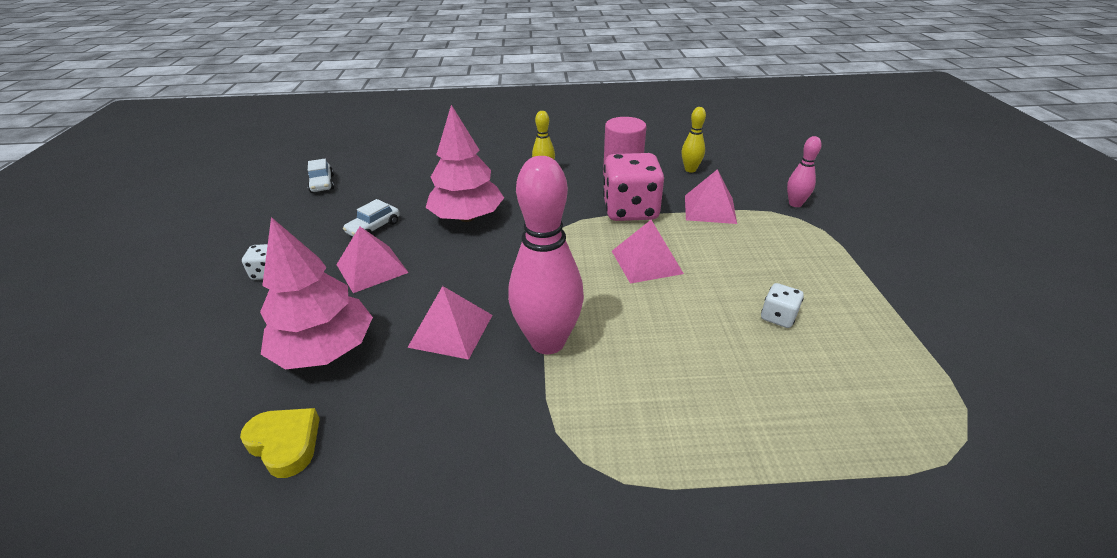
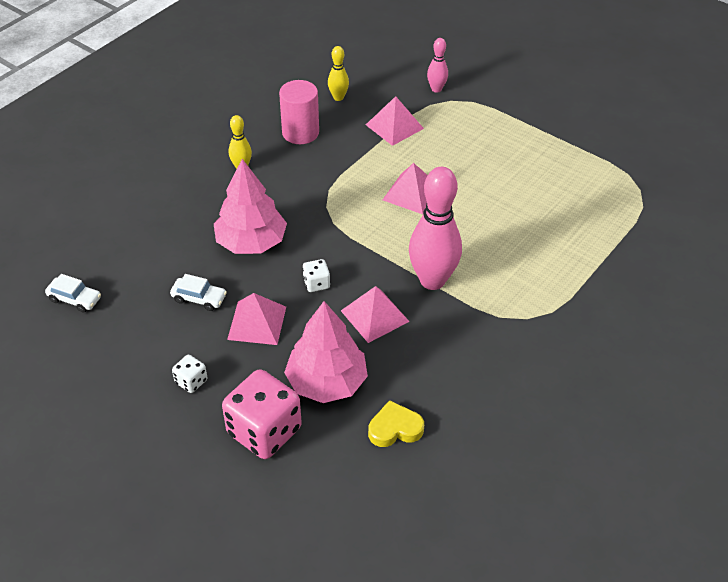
camera: 50 degrees left, 10 degrees up
(374, 228) = (199, 298): white car -> white car turned 60 degrees counterclockwise
(630, 210) = (349, 160): pink dice -> pink dice (264, 431)
(778, 317) = (515, 181): white dice -> white dice (316, 283)

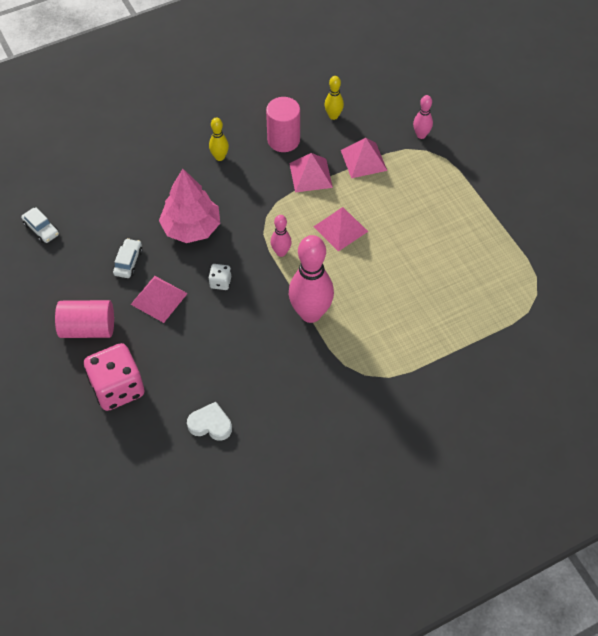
camera: 25 degrees right, 10 degrees up
(191, 381) = (88, 328): white dice -> pink cylinder
(199, 298) = (128, 262): white car -> white car turned 120 degrees counterclockwise
(327, 382) = (183, 367): pink tree -> none
(364, 234) = (281, 252): none -> pink bowling pin
(374, 316) = (248, 326): pink pyramid -> pink pyramid (310, 175)
(395, 428) = (210, 424): yellow heart -> white heart

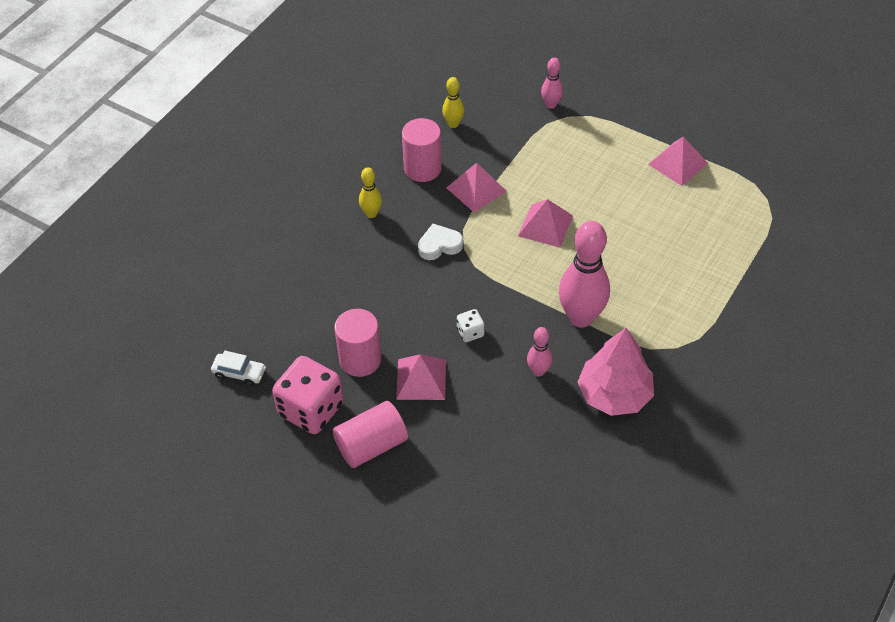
camera: 30 degrees left, 5 degrees down
(118, 388) = (450, 487): pink dice -> pink dice (311, 409)
(128, 262) = (360, 359): white car -> pink cylinder
(191, 228) = (398, 295): pink tree -> pink tree (614, 394)
(210, 424) = (570, 471): white heart -> white heart (439, 245)
(281, 252) = (506, 275): pink bowling pin -> pink bowling pin (538, 371)
(363, 160) = (515, 152): pink pyramid -> pink pyramid (677, 163)

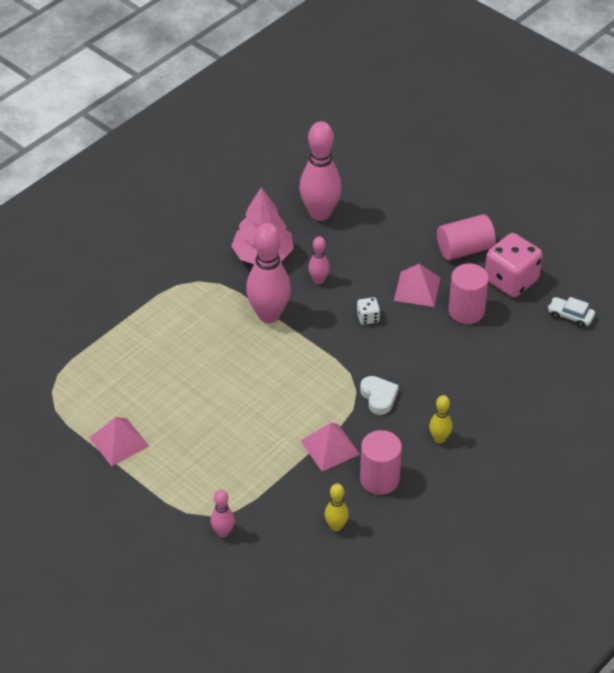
camera: 170 degrees left, 5 degrees down
(439, 245) = (378, 397): white heart -> white heart turned 105 degrees counterclockwise
(545, 225) = (273, 400): pink pyramid -> none
(563, 469) = (320, 213): none -> pink bowling pin

